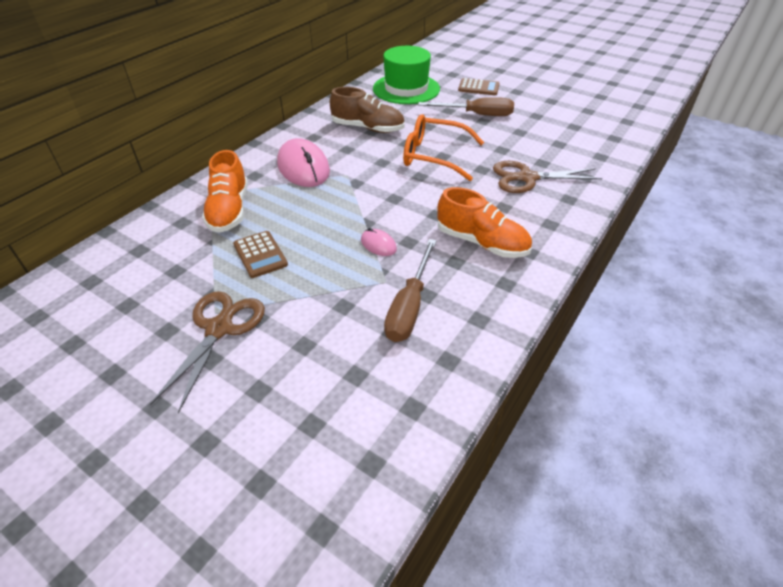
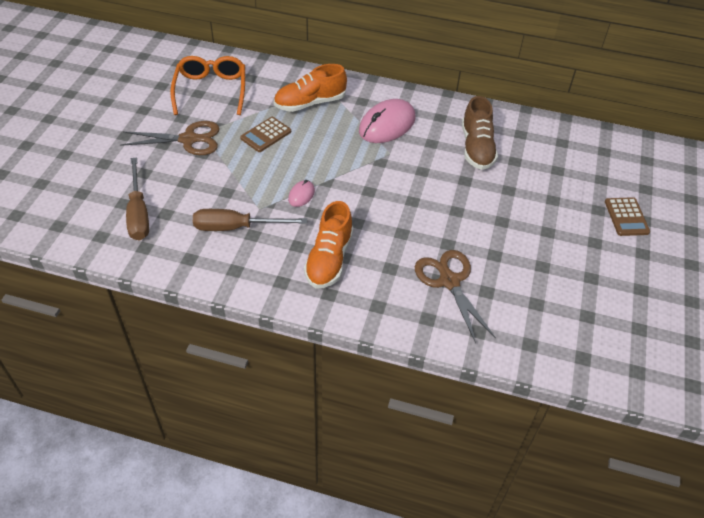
camera: 70 degrees right, 5 degrees up
(406, 89) = (578, 158): green hat -> none
(434, 156) = (452, 204): orange glasses -> orange glasses (211, 90)
(476, 115) = (557, 224): brown screwdriver -> brown screwdriver (138, 213)

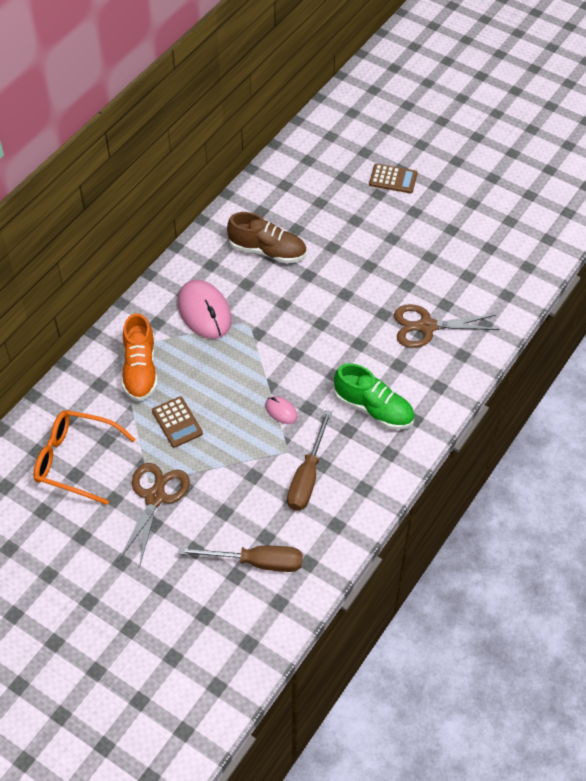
camera: 70 degrees left, 5 degrees up
(329, 259) = (373, 409): orange shoe -> green shoe

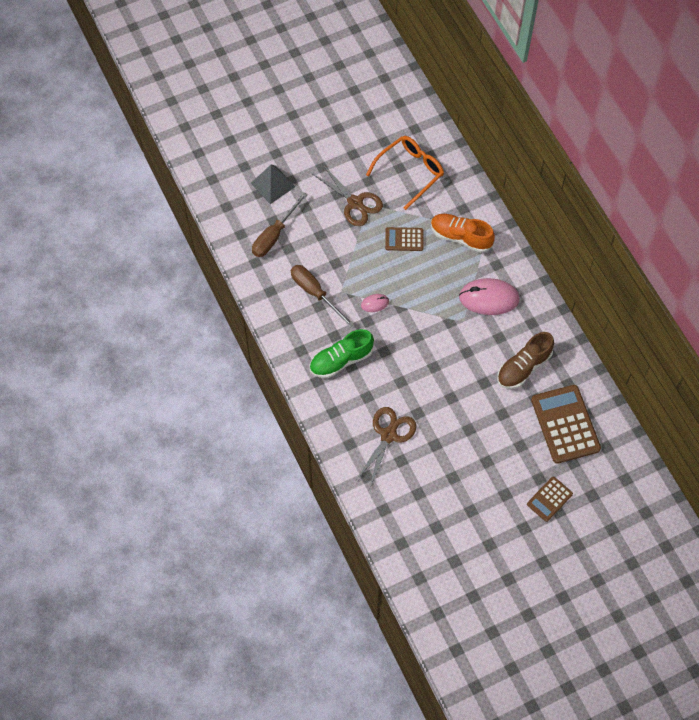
camera: 120 degrees right, 10 degrees up
(182, 605) = (273, 184): none -> grey pyramid
(307, 196) = (565, 424): none -> brown calculator

